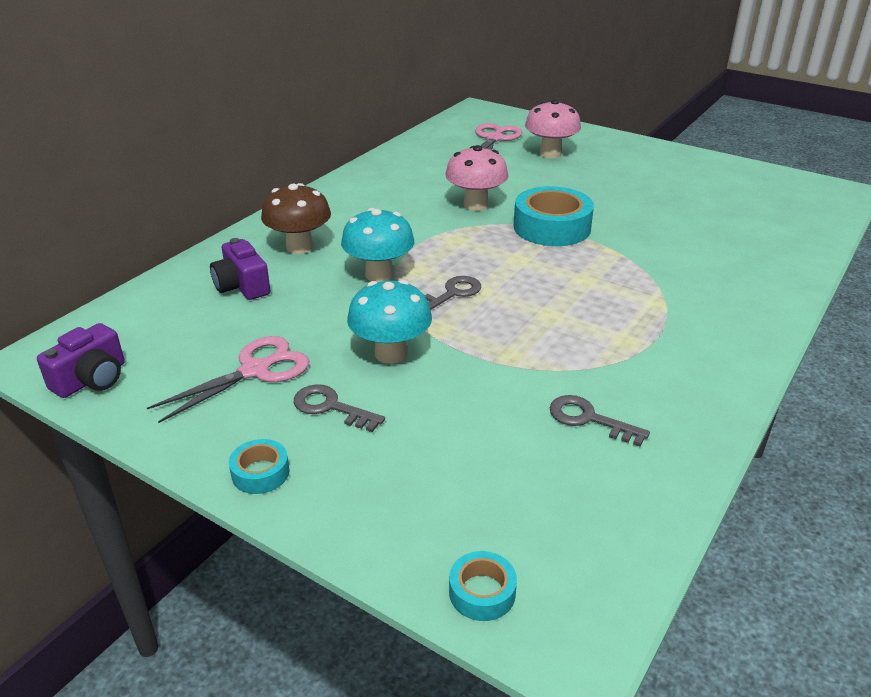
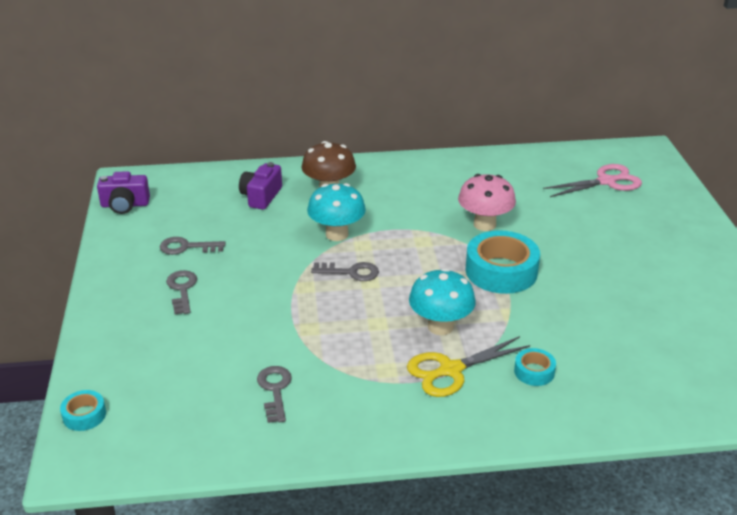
camera: 50 degrees right, 0 degrees up
(255, 370) = (187, 247): pink scissors -> grey key
(260, 473) = (106, 297): turquoise tape -> turquoise tape (534, 372)
(391, 353) = (256, 283): turquoise mushroom -> turquoise mushroom (440, 326)
(550, 154) = (625, 217): pink mushroom -> none
(663, 309) = (450, 370): none -> yellow scissors

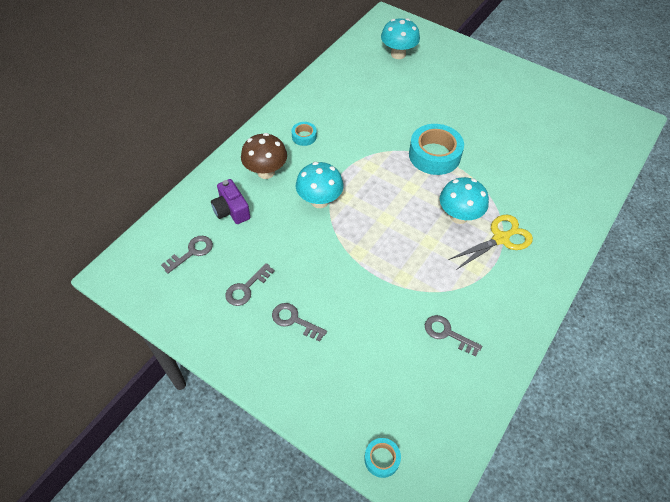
camera: 50 degrees left, 20 degrees up
(125, 205) = (148, 293): purple camera -> none
(351, 272) = (367, 221): grey key -> grey key (191, 252)
(450, 370) = (501, 238): yellow scissors -> yellow scissors turned 135 degrees counterclockwise
(484, 224) = (383, 130): pink mushroom -> none
(534, 372) = (532, 205): turquoise tape -> turquoise tape (304, 136)
(606, 181) = (398, 54): pink scissors -> turquoise mushroom

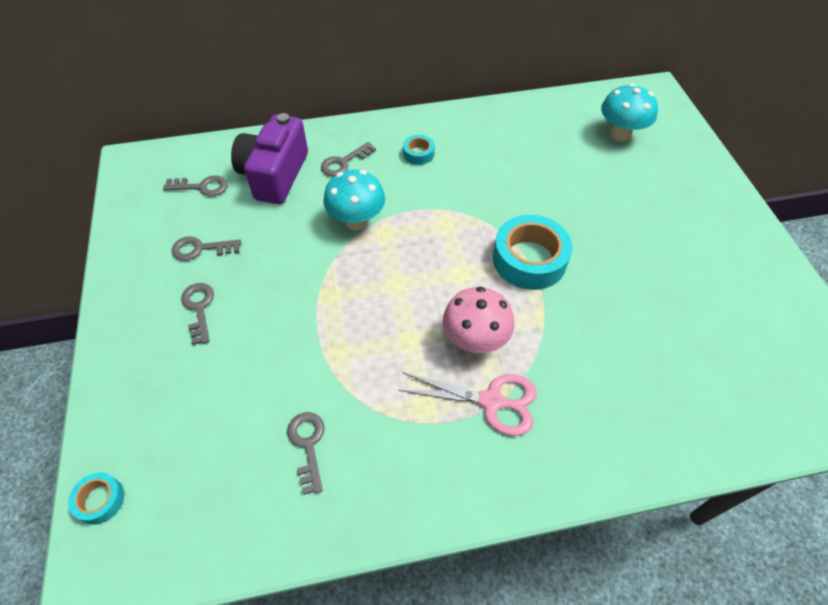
camera: 45 degrees right, 0 degrees up
(231, 210) = (274, 175): purple camera -> purple camera, size x1.64
(266, 172) = (344, 162): brown mushroom -> grey key
(459, 216) = (475, 340): turquoise mushroom -> pink mushroom
(501, 238) = (492, 401): yellow scissors -> pink scissors

